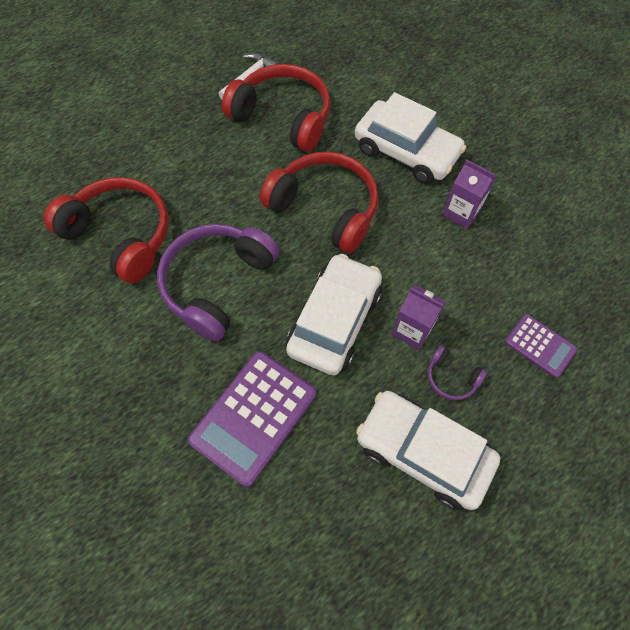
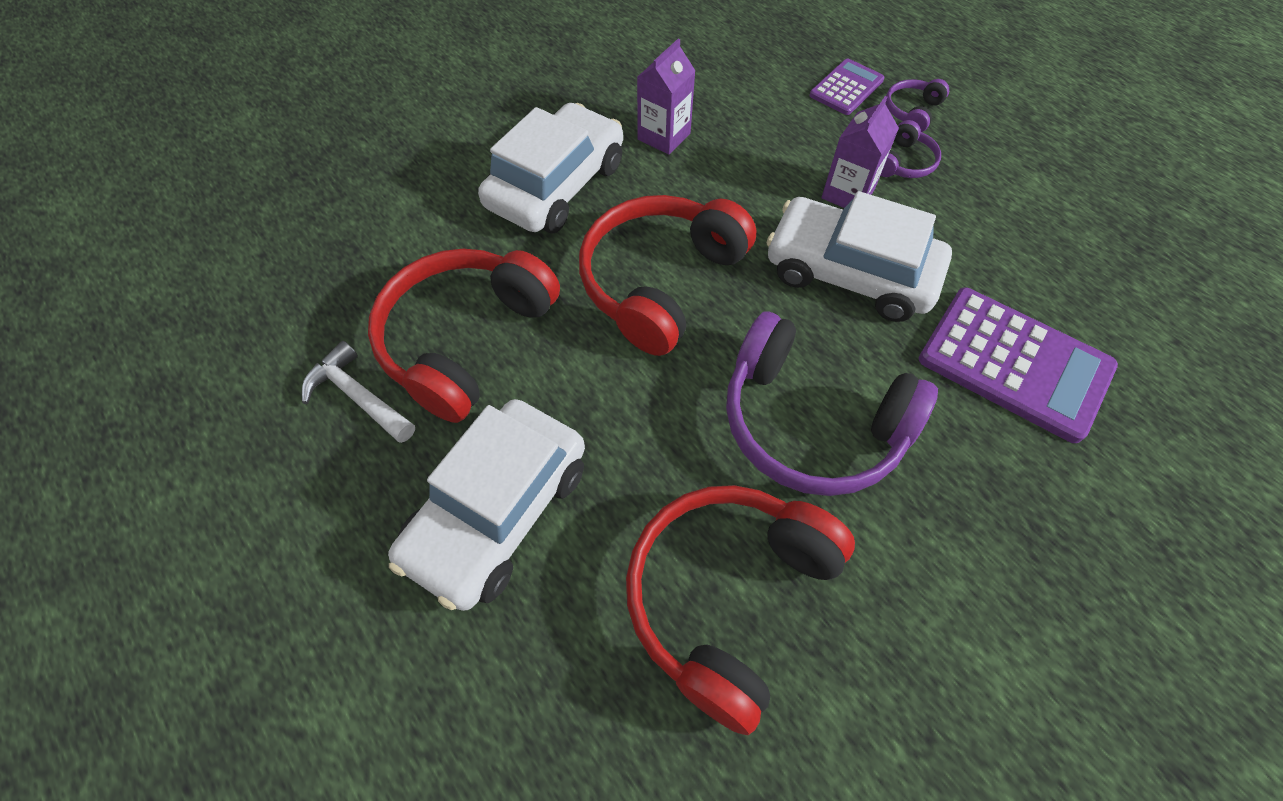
camera: 90 degrees left, 5 degrees down
(423, 452) = (1004, 193): white car -> white car (497, 512)
(517, 395) = (912, 111): none -> purple headphones

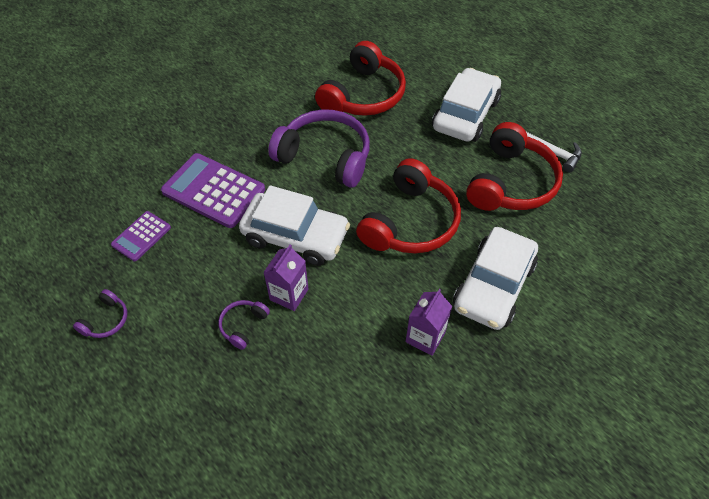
camera: 175 degrees right, 5 degrees down
(846, 88) = (275, 405): purple calculator -> purple calculator (141, 236)
(912, 111) = (224, 380): purple headphones -> purple headphones (106, 320)

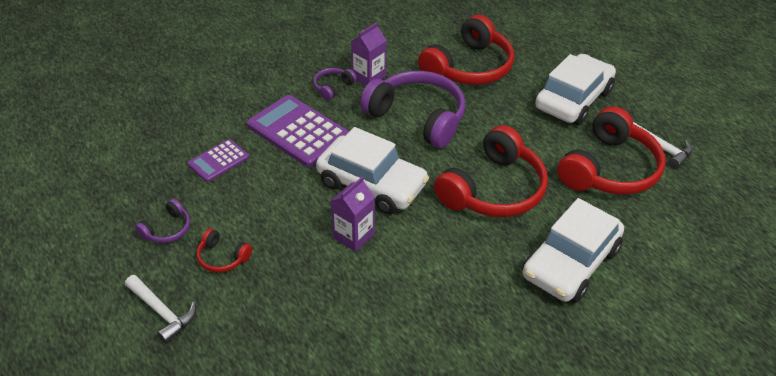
camera: 10 degrees right, 10 degrees down
(120, 411) = (162, 312): none -> white hammer
(167, 341) = (222, 257): none -> red headphones
(243, 325) = (301, 256): purple headphones -> purple headphones (333, 87)
(425, 337) = (486, 298): purple carton -> purple carton (368, 77)

